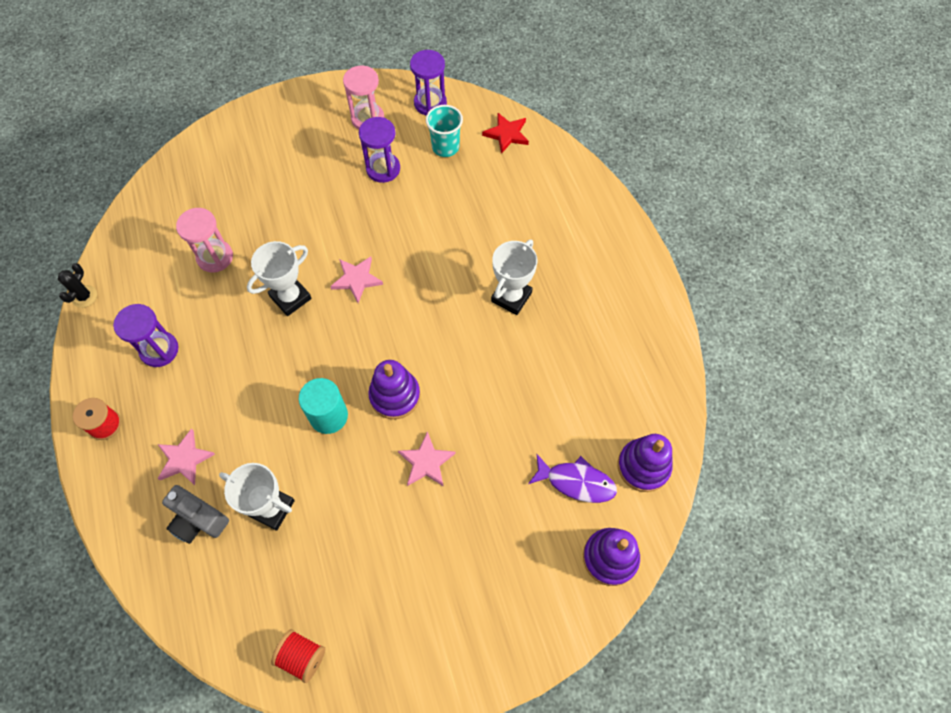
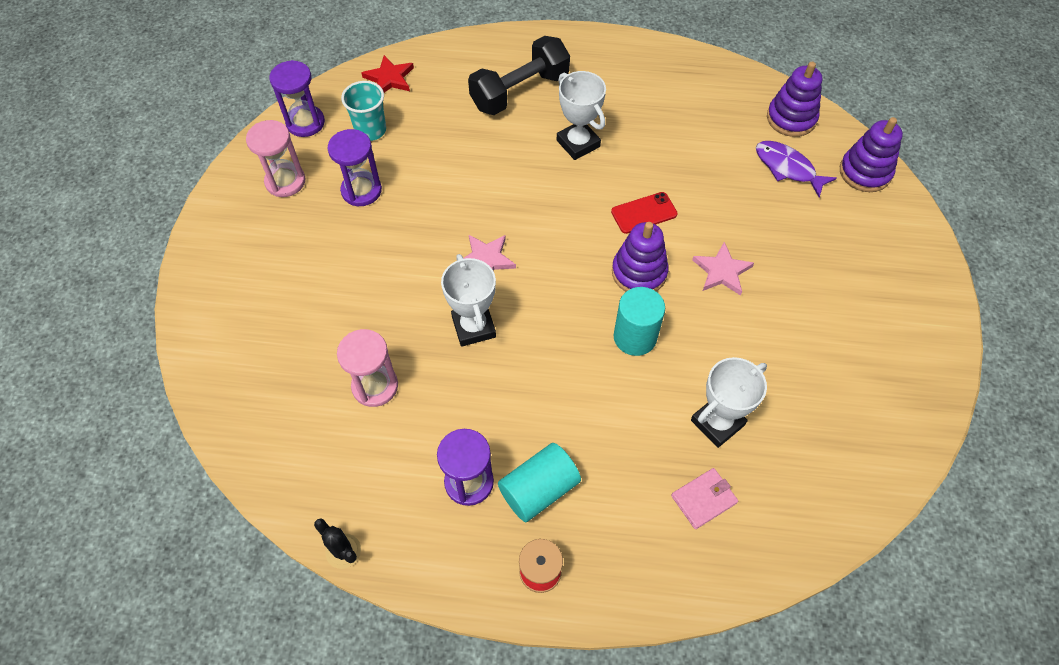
camera: 65 degrees left, 5 degrees down
(168, 398) = (539, 489): none -> turquoise cylinder
(184, 459) = (624, 493): pink star -> none
(198, 520) = (703, 499): grey camera -> pink wallet
(302, 656) = (885, 443): red spool -> none
(460, 377) = (644, 213): none -> red phone
(546, 230) = (519, 91): none -> black dumbbell
(576, 482) = (787, 168): purple fish -> purple fish turned 90 degrees counterclockwise

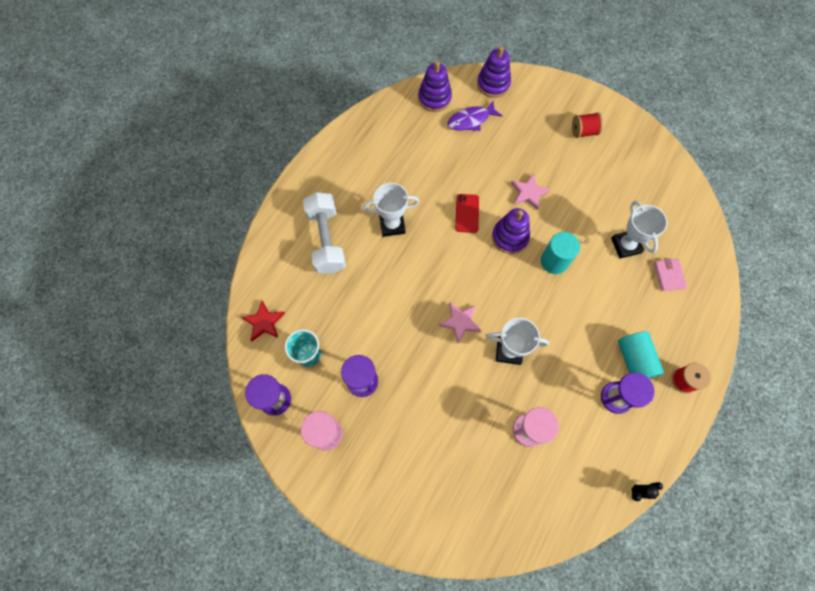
camera: 65 degrees left, 10 degrees up
(519, 91) = (326, 240): black dumbbell -> white dumbbell
(872, 306) = (583, 132): none -> red spool

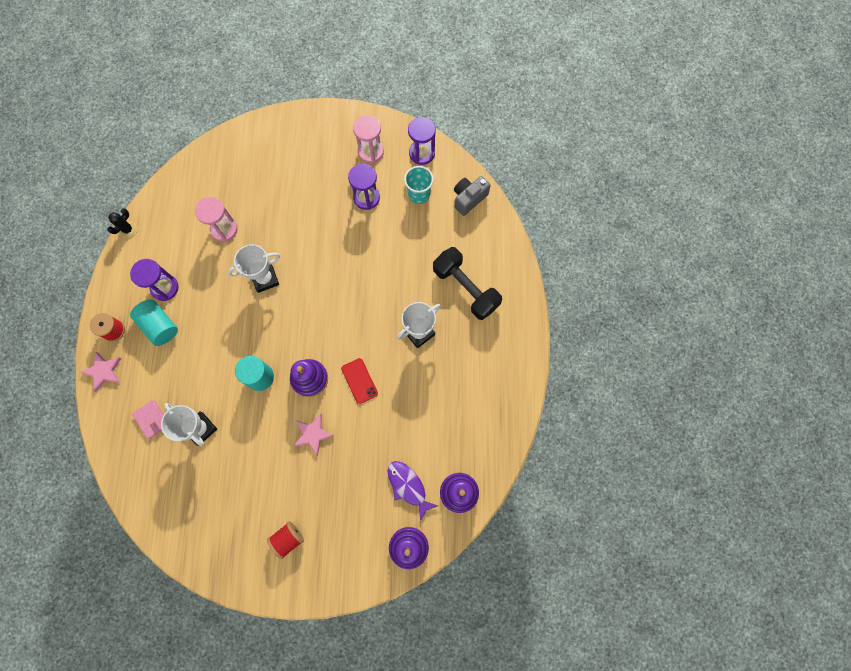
camera: 150 degrees right, 5 degrees up
(264, 322) = (469, 199): red star -> grey camera
(326, 240) = (465, 288): white dumbbell -> black dumbbell
(460, 322) = (315, 281): pink star -> pink star (103, 371)
(471, 120) = (408, 486): purple fish -> purple fish turned 75 degrees counterclockwise

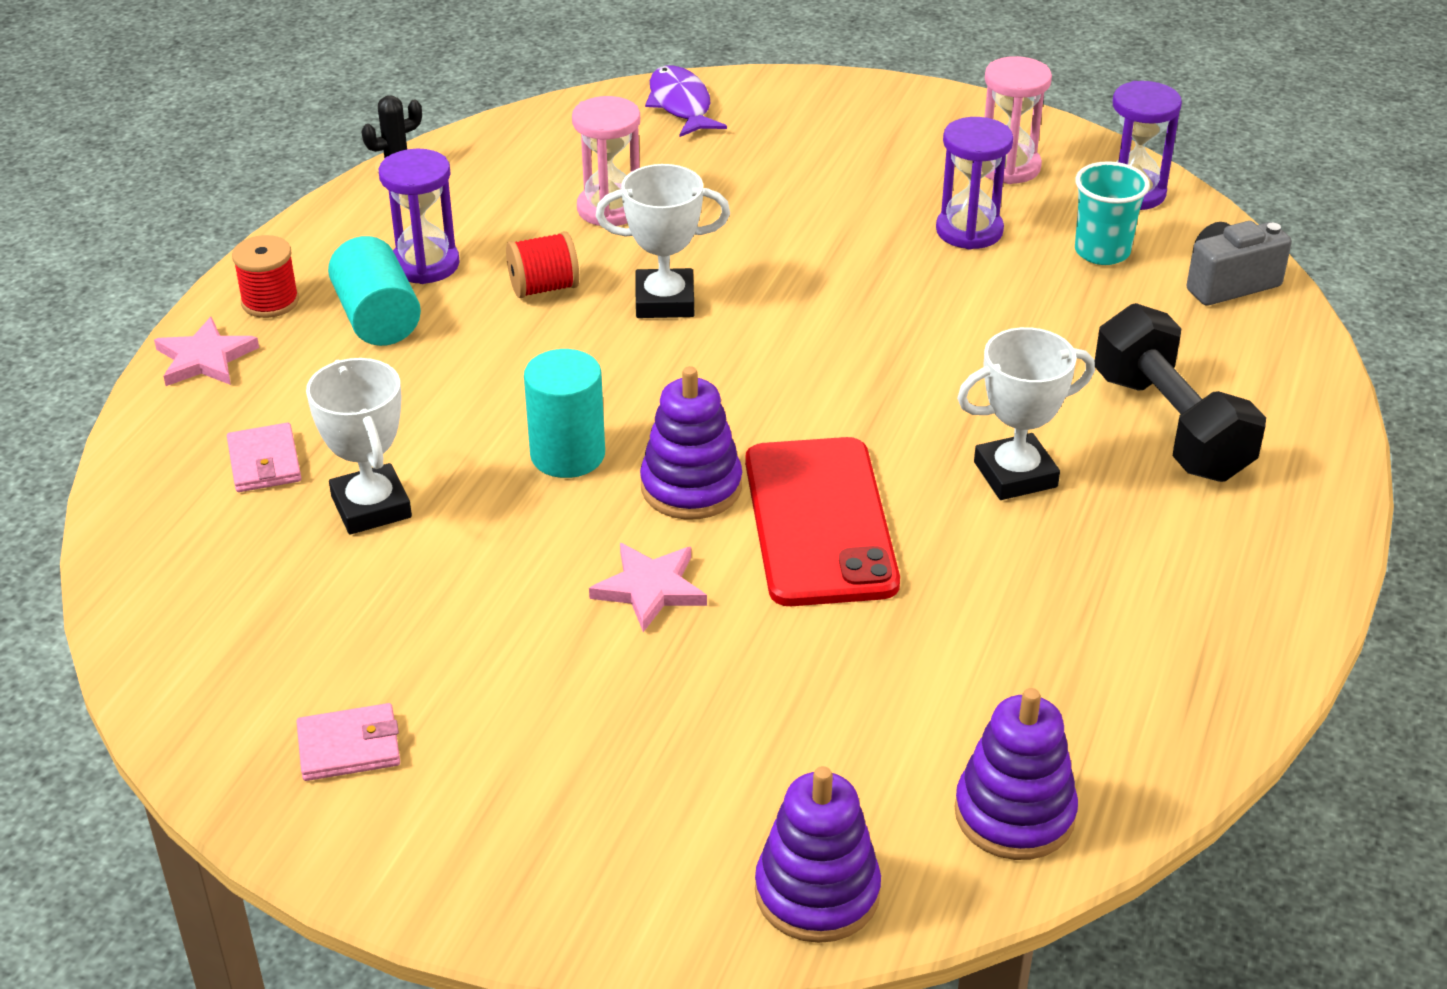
camera: 20 degrees right, 35 degrees down
(241, 542) = (349, 747): none -> pink wallet
(288, 539) = (479, 776): red spool -> red spool (544, 288)
(359, 381) = (819, 522): red phone -> red phone, size x1.97
(408, 486) = (868, 760): purple fish -> purple fish (681, 105)

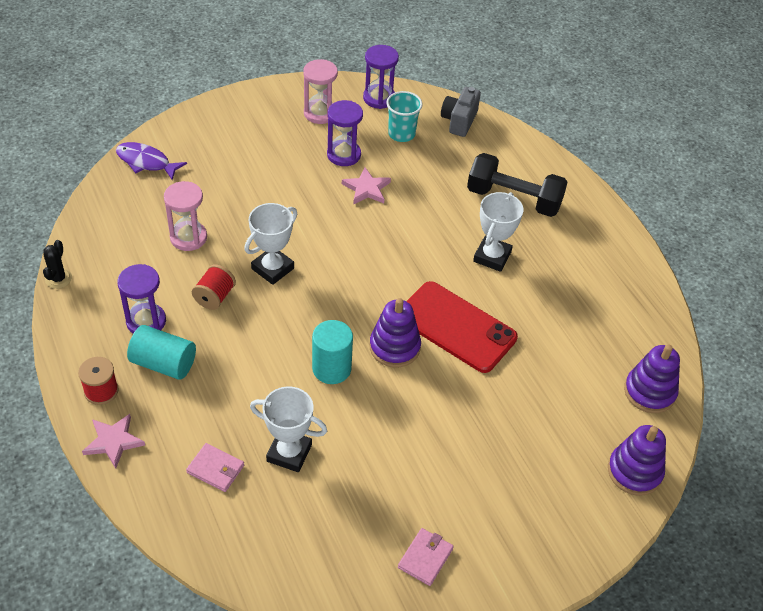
camera: 50 degrees left, 10 degrees up
(650, 588) = (437, 402): pink star -> pink star (366, 189)

